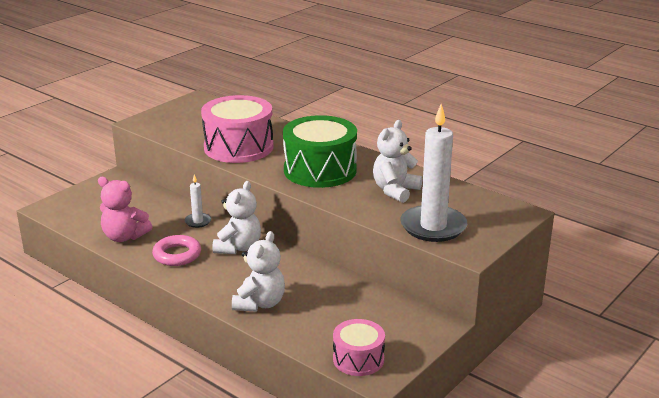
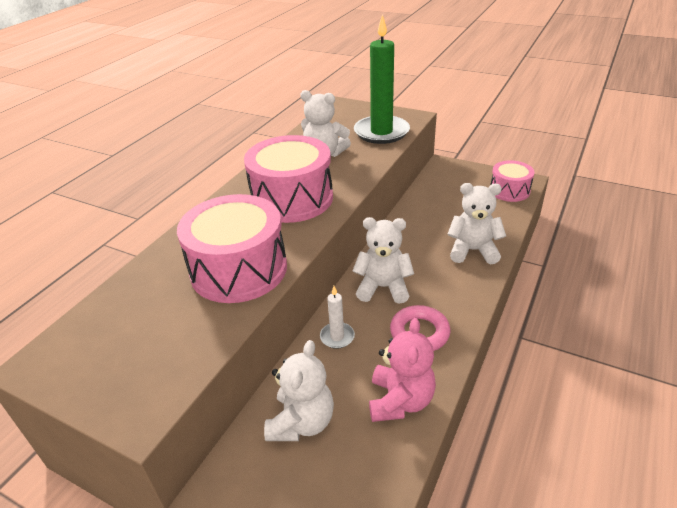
camera: 100 degrees left, 10 degrees up
(137, 203) = (301, 422): none -> white teddy bear
(320, 170) = (292, 198): green drum -> pink drum
(433, 227) = (381, 132): white candle -> green candle

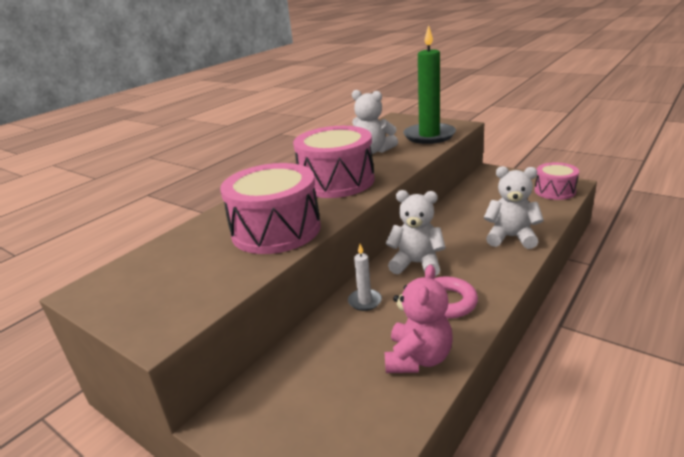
camera: 10 degrees right, 10 degrees down
(301, 422) = (317, 369): white teddy bear -> none

